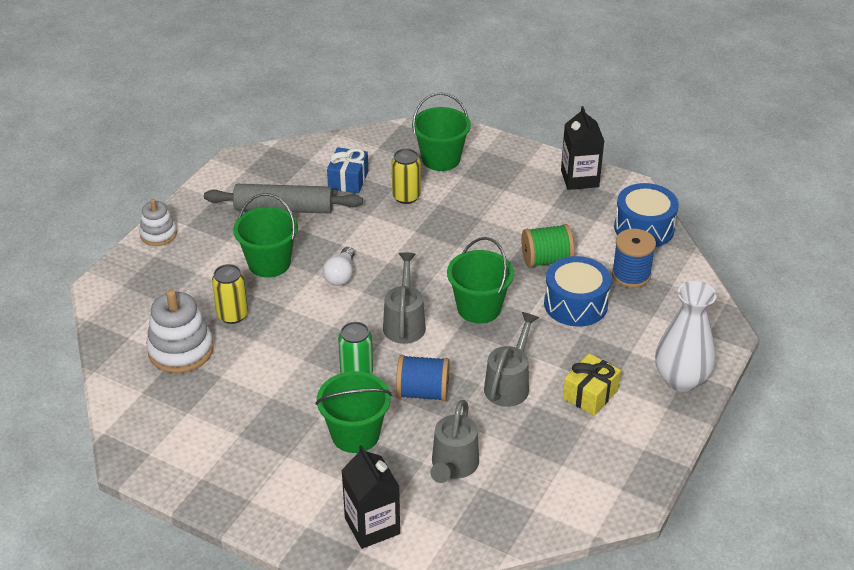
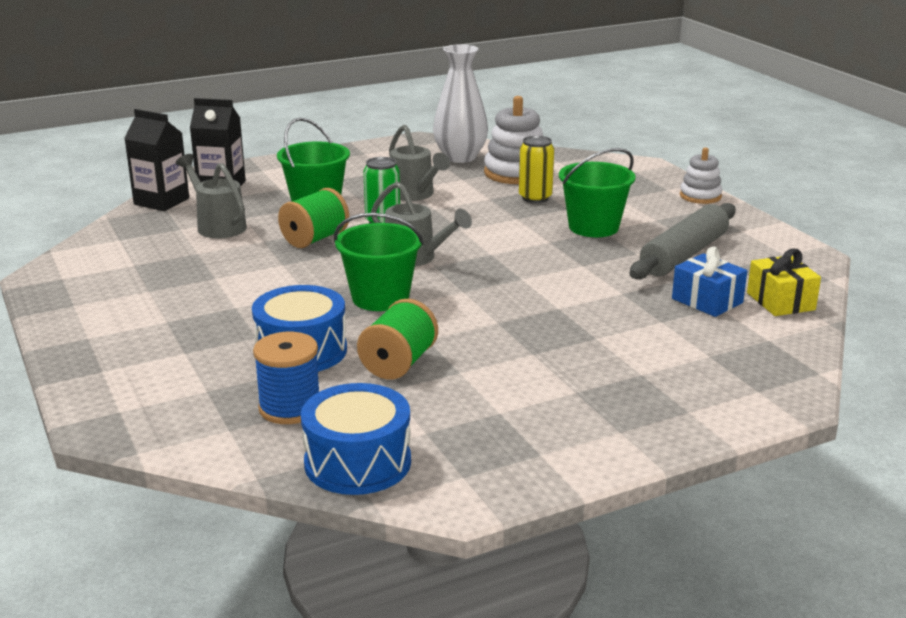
camera: 125 degrees right, 15 degrees down
(341, 275) = (531, 251): white light bulb -> none
(406, 197) = (633, 323): yellow can -> none
(423, 392) = (315, 239): blue spool -> green spool
(441, 159) = (697, 372): green bucket -> none
(509, 384) = (257, 276): grey watering can -> grey watering can (415, 195)
(579, 178) = (534, 461): black carton -> black carton (161, 201)
(590, 394) = (176, 307): yellow gift -> yellow gift (780, 301)
(681, 380) = (100, 361): white vase -> white vase (460, 157)

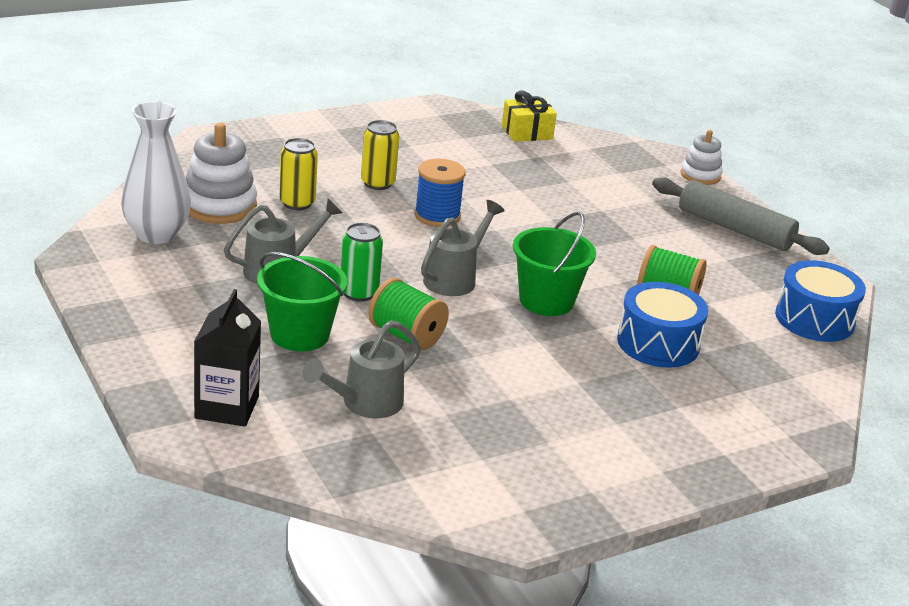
camera: 95 degrees left, 5 degrees up
(161, 201) = (277, 454): black carton -> none
(290, 408) = (753, 348): blue spool -> blue spool (437, 216)
(593, 227) = (377, 183): green bucket -> yellow can
(684, 255) = (441, 153): grey rolling pin -> grey rolling pin (735, 229)
(700, 196) = (303, 125): white stacking toy -> white stacking toy (700, 175)
(707, 301) = (530, 158): blue gift -> none

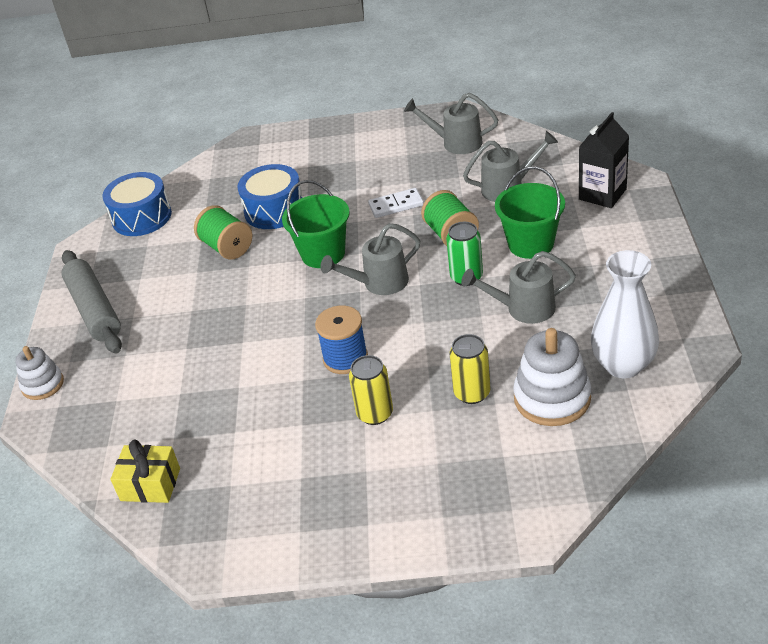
camera: 145 degrees left, 10 degrees up
(486, 468) = (456, 143): none -> grey watering can
(504, 364) = (396, 205): none -> white domino

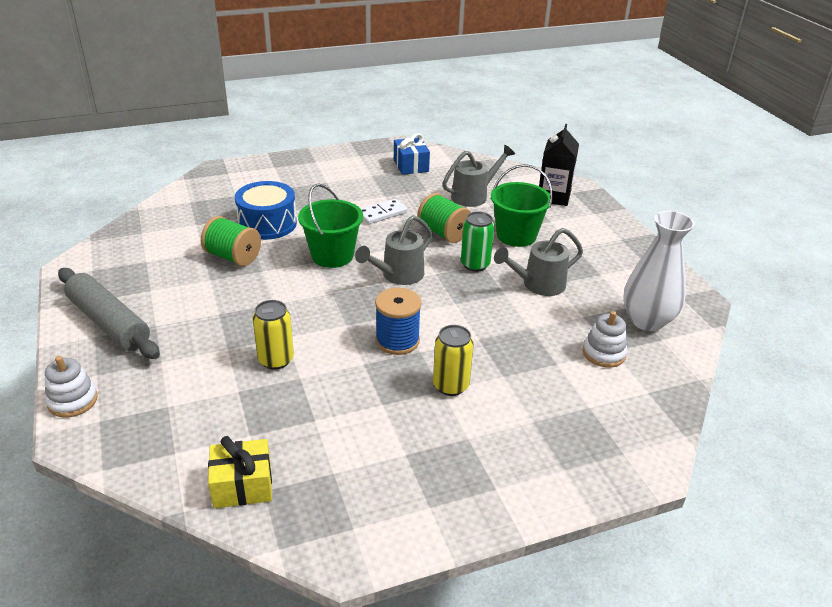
camera: 25 degrees left, 5 degrees down
(142, 217) = (130, 237): blue drum -> none
(456, 143) = (411, 165): grey watering can -> blue gift
(472, 393) = (531, 357): yellow can -> yellow can (276, 360)
(552, 398) = (604, 353): white stacking toy -> white stacking toy, size x0.61

